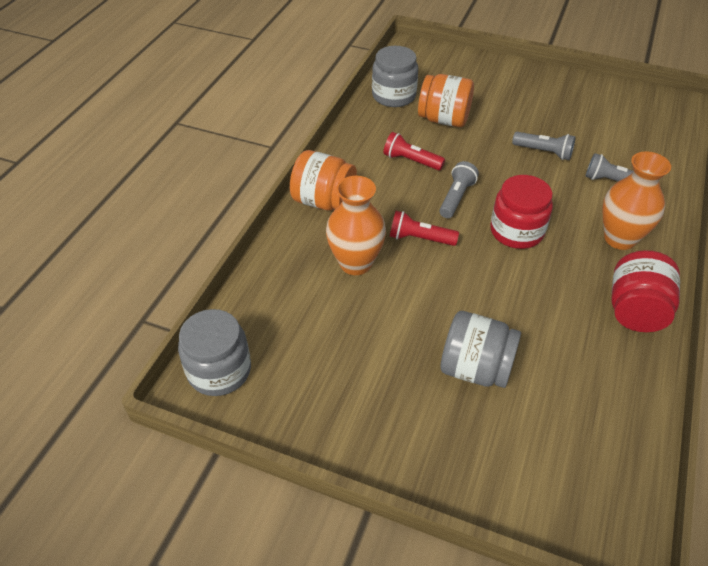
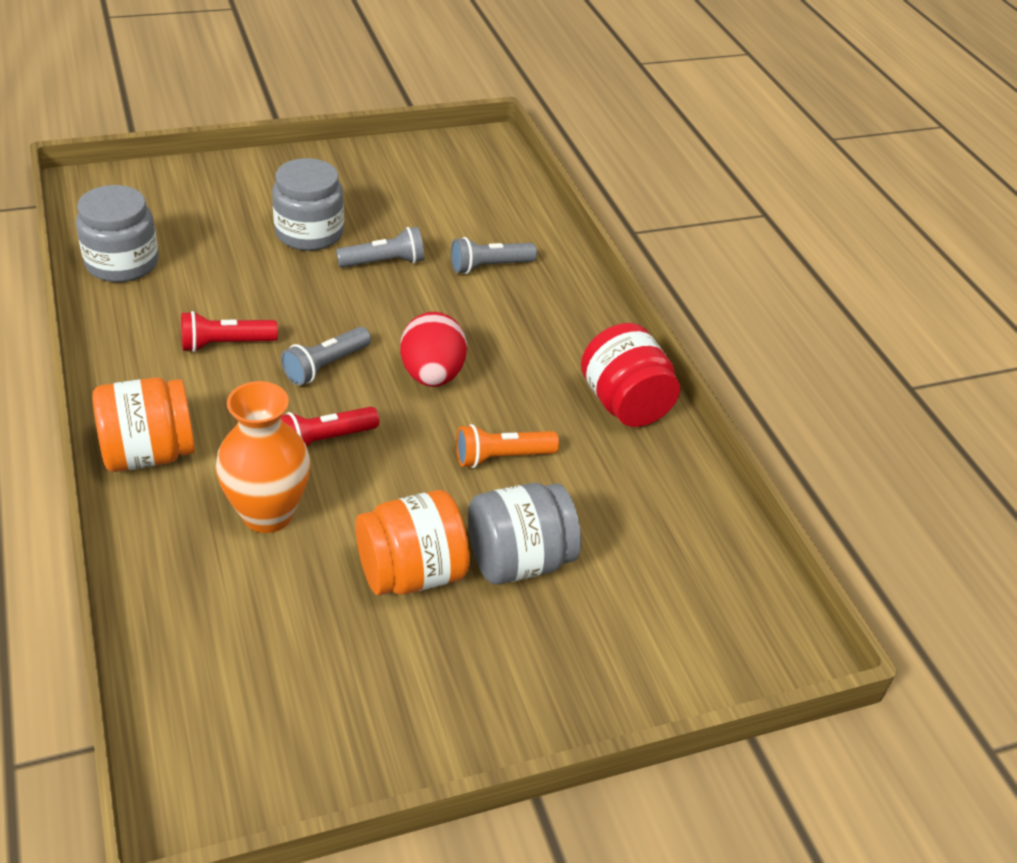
camera: 45 degrees left, 5 degrees down
(219, 370) = (203, 758): grey jar -> grey jar (309, 233)
(444, 119) = (222, 270): orange jar -> orange jar (411, 573)
(456, 197) = (325, 366): grey flashlight -> grey flashlight turned 120 degrees counterclockwise
(516, 231) = (432, 375): red jar -> red egg
(518, 301) = (501, 457): none -> orange flashlight
(619, 238) = (547, 330): orange vase -> none

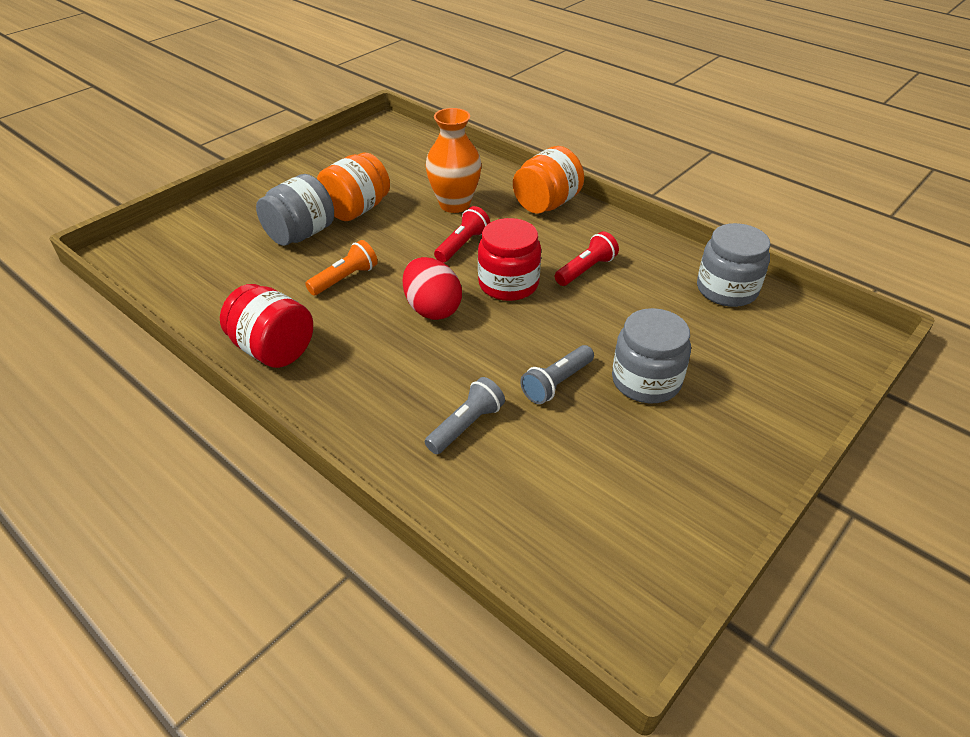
camera: 155 degrees right, 0 degrees up
(325, 366) = (508, 284): grey flashlight -> red jar

